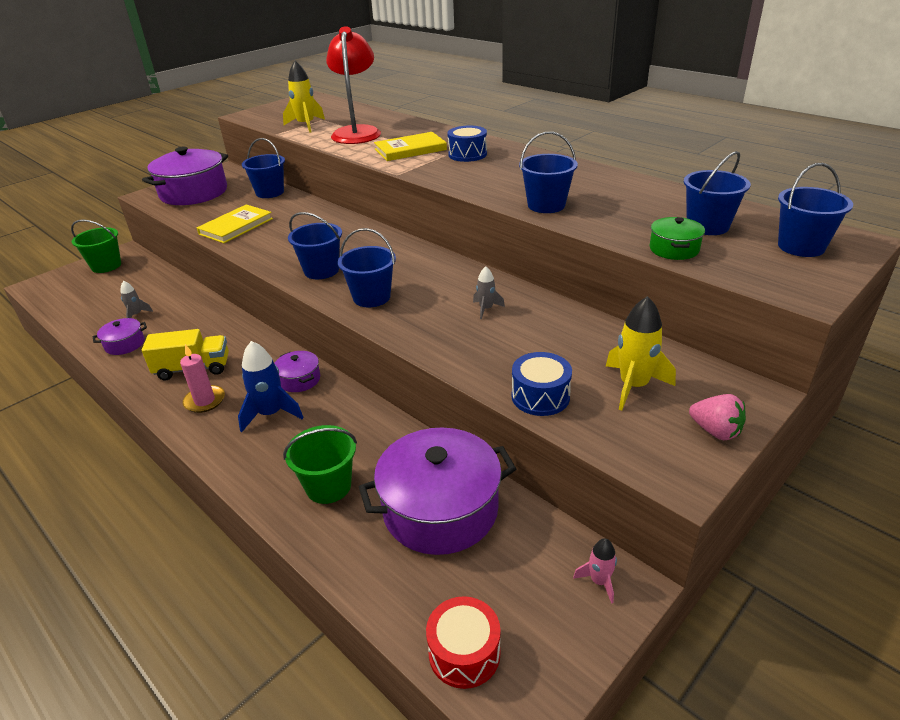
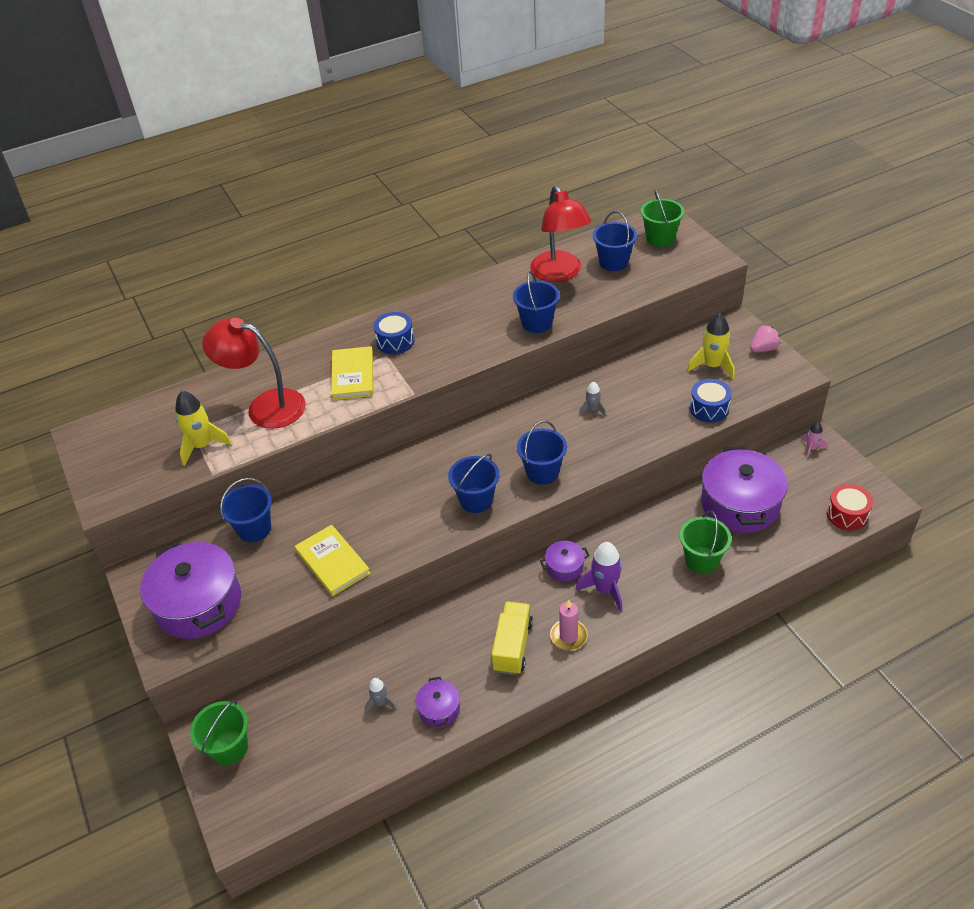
camera: 70 degrees left, 10 degrees up
(271, 414) = (605, 589): blue rocket -> purple rocket
(648, 201) = (560, 273): none -> red lamp
(674, 249) = (639, 287): green pot -> none
(801, 246) = (660, 238): blue bucket -> green bucket

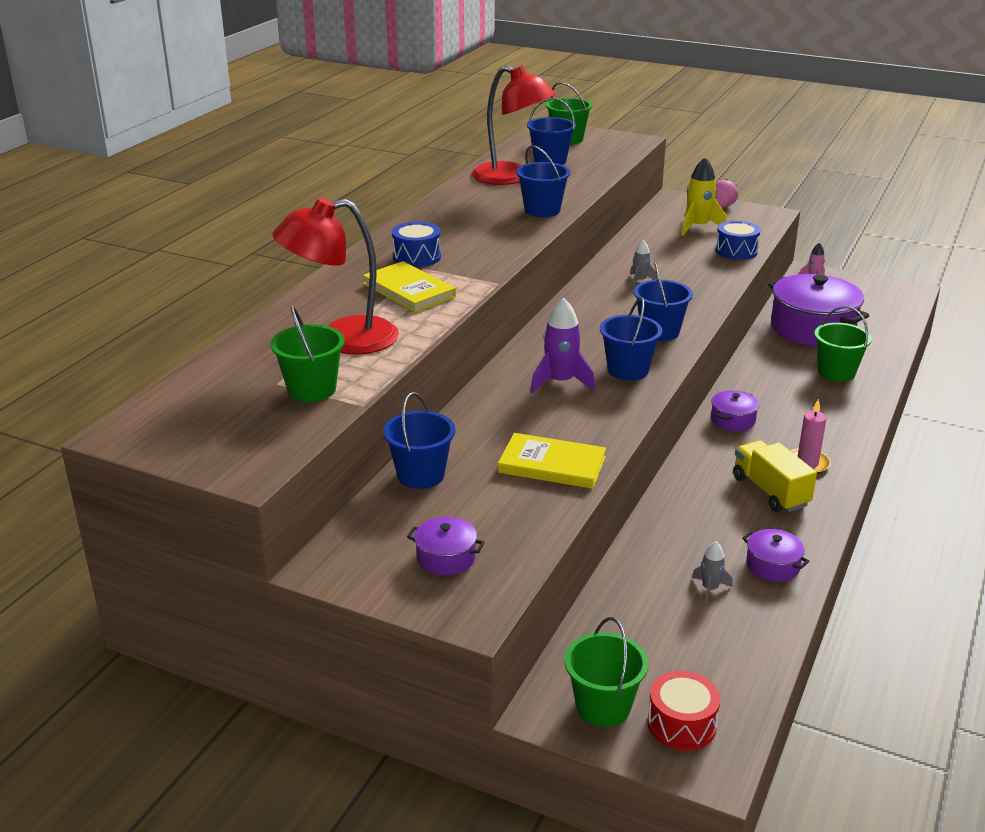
camera: 40 degrees left, 15 degrees down
(198, 603) = (446, 558): purple pot -> purple pot, size x0.46
(202, 446) = (312, 389): yellow rocket -> green bucket
(605, 589) = (789, 421): purple rocket -> purple rocket (560, 382)
(847, 514) = (897, 307): red drum -> red drum (681, 724)

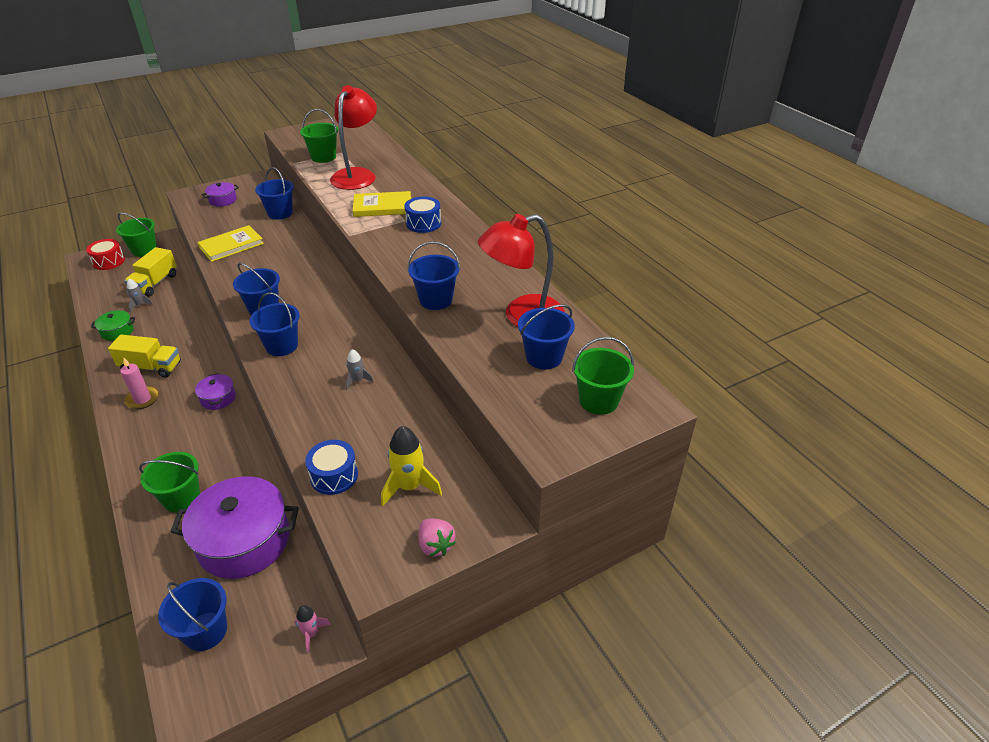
camera: 125 degrees right, 10 degrees up
(560, 382) = (288, 280): purple rocket -> none
(655, 614) = (155, 283): none -> yellow truck
(772, 566) = (117, 331): purple pot -> green pot
(877, 309) = (205, 631): none -> blue bucket

